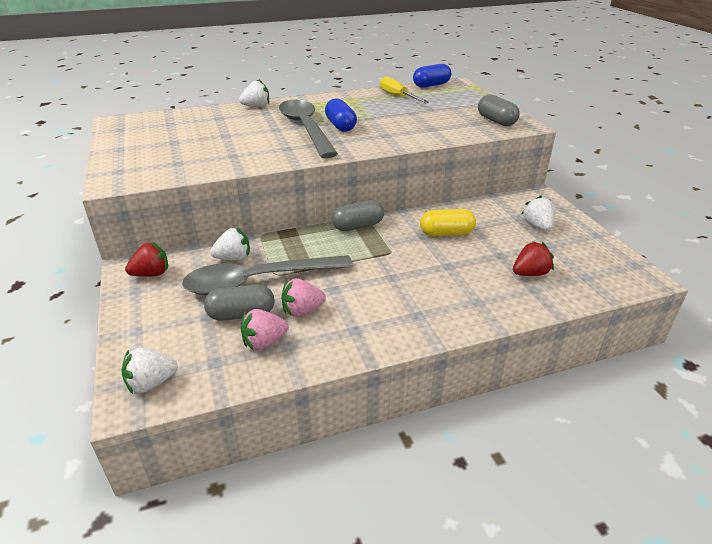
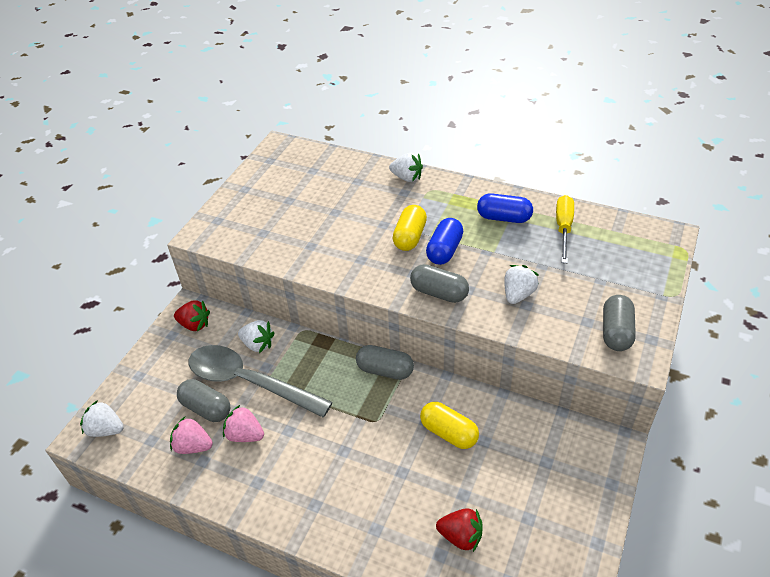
camera: 45 degrees right, 10 degrees up
(305, 128) = (410, 237): grey spoon -> yellow capsule
(369, 142) = (439, 293): none -> grey capsule
(431, 85) = (630, 225): blue capsule -> blue capsule (504, 218)
(537, 226) = (550, 486): white strawberry -> white strawberry (518, 294)

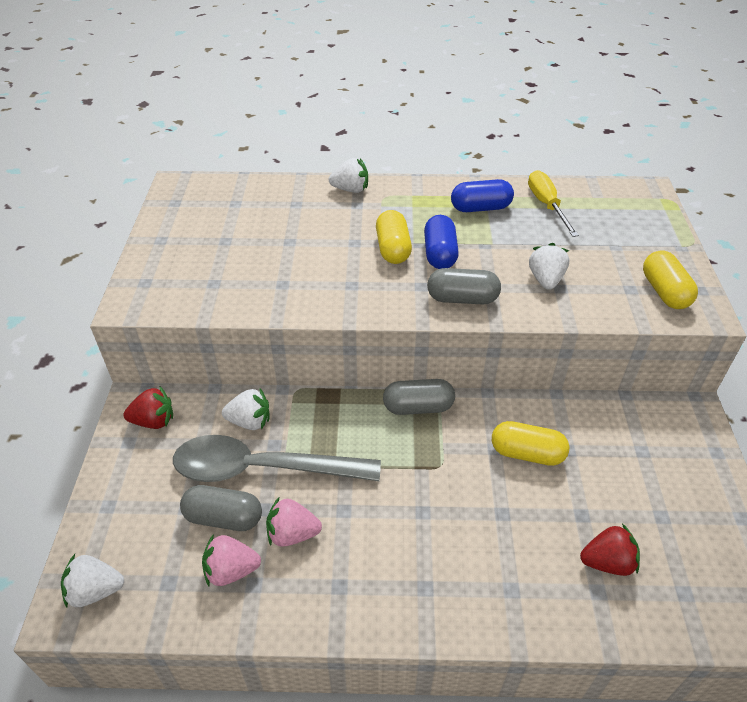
camera: 25 degrees left, 0 degrees up
(616, 332) = (664, 292): grey capsule -> yellow capsule

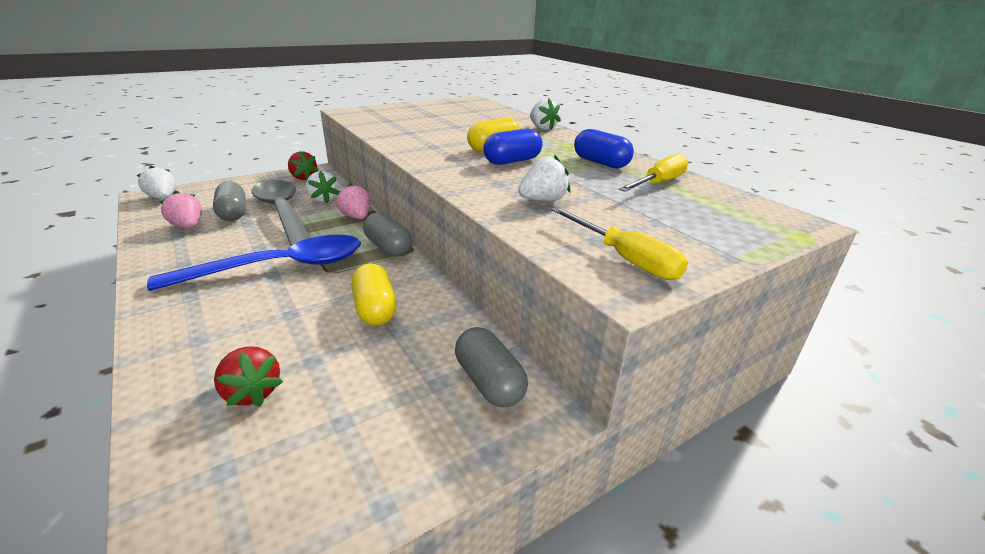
camera: 55 degrees right, 15 degrees down
(292, 534) = (227, 236): pink strawberry -> pink strawberry (356, 217)
(407, 501) = (280, 267): none -> blue spoon
(462, 299) = (466, 176): grey capsule -> grey capsule (489, 382)
(664, 292) = (624, 258): yellow capsule -> yellow screwdriver

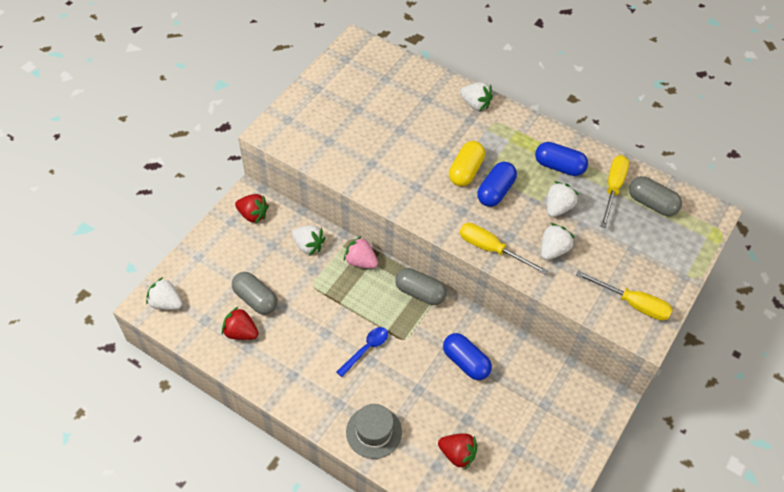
camera: 25 degrees left, 25 degrees up
(187, 331) = (374, 432): none -> grey hat
(188, 226) = (241, 332): pink strawberry -> red strawberry
(280, 267) = (366, 349): blue spoon -> blue spoon, size x0.45
(283, 213) = (295, 281): grey spoon -> none
(375, 309) = (465, 362): yellow capsule -> blue capsule
(466, 185) = (491, 249): none -> yellow screwdriver
(489, 382) = (571, 392): grey capsule -> grey capsule (651, 203)
(576, 180) = (558, 207): none -> white strawberry

